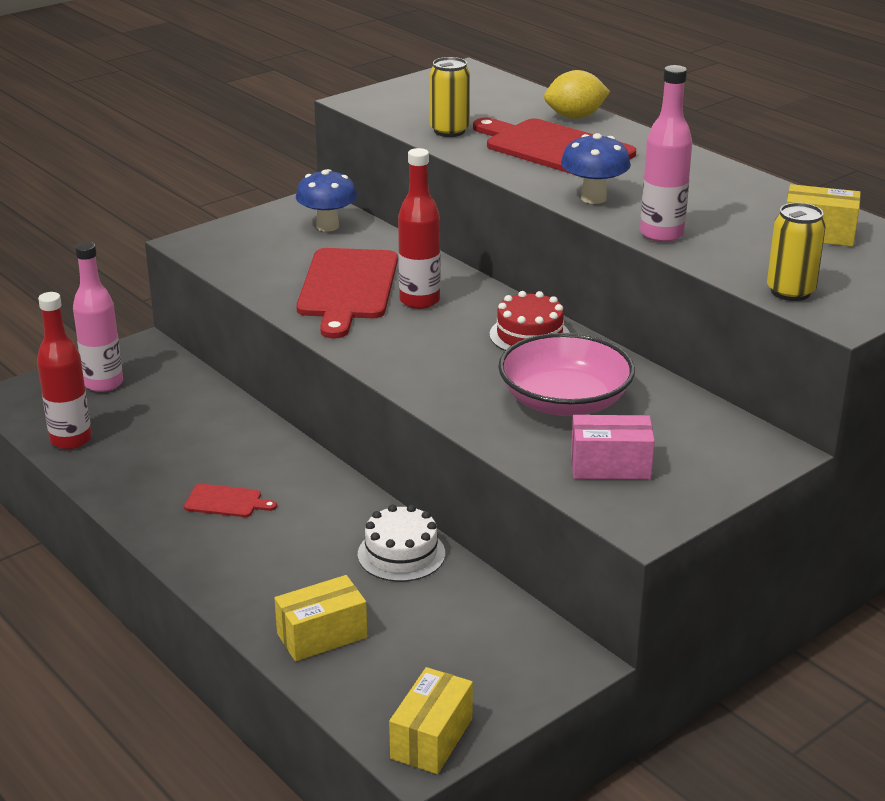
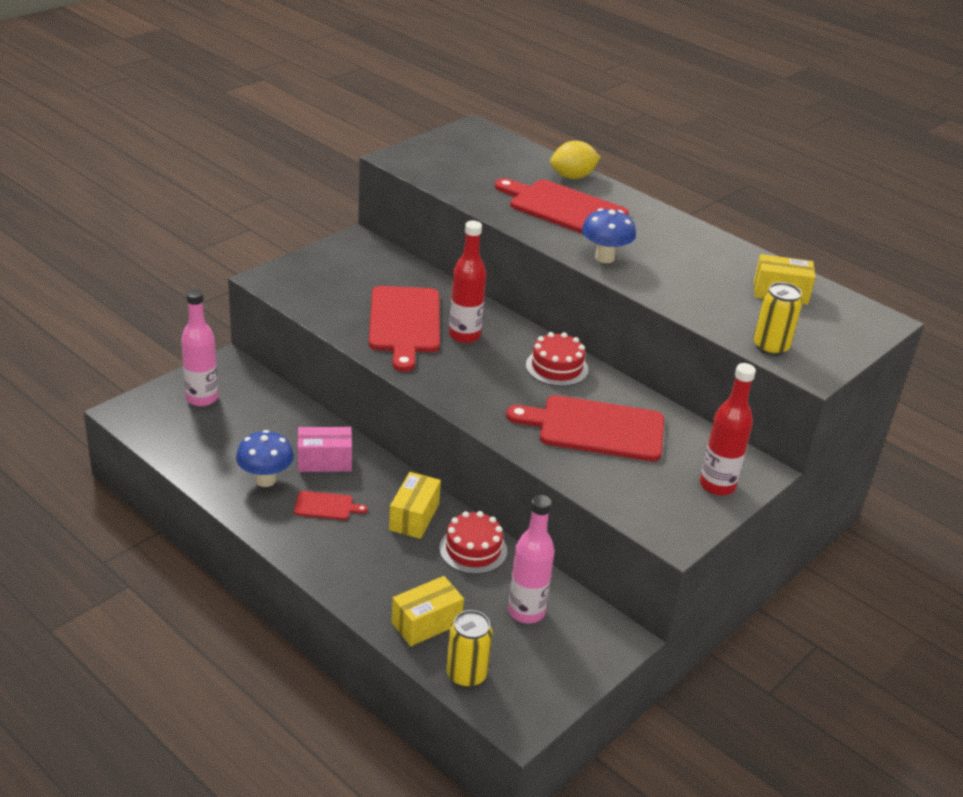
camera: 10 degrees left, 5 degrees up
(71, 440) = (187, 452): red bottle -> red bottle (717, 485)
(327, 226) = (375, 263): blue mushroom -> blue mushroom (265, 480)
(401, 554) = (473, 549): white cake -> red cake
(431, 738) = (527, 708): yellow box -> yellow box (414, 517)
(449, 131) = (477, 190): yellow can -> yellow can (466, 675)
(564, 402) = (595, 428): pink bowl -> red cutting board
(610, 466) = (641, 486): pink box -> pink box (324, 461)
(661, 234) = (664, 293): pink bottle -> pink bottle (526, 612)

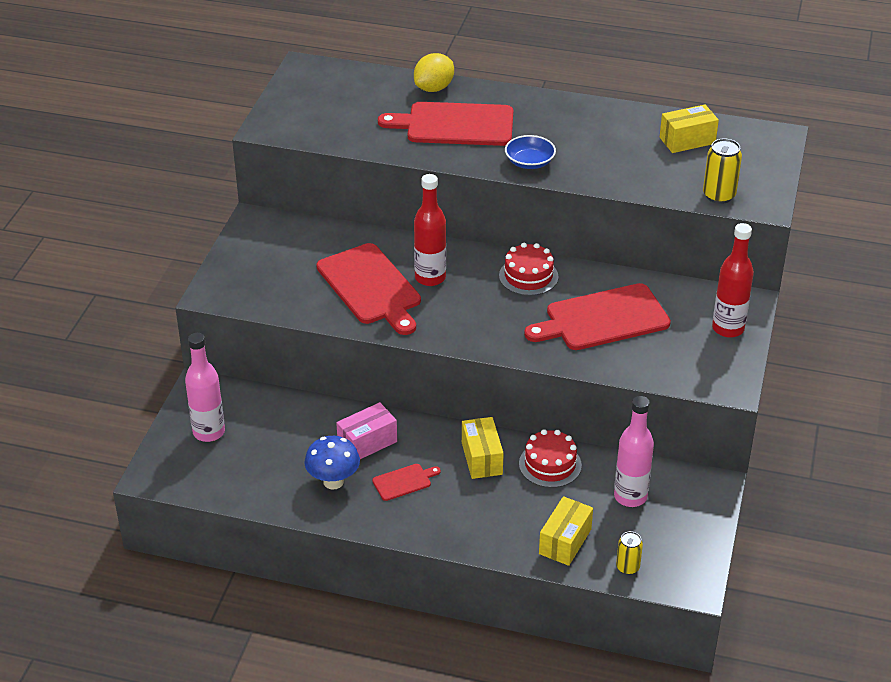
camera: 25 degrees left, 5 degrees up
(466, 675) = (627, 567): yellow can -> yellow can, size x0.65
(604, 258) = (529, 162): blue mushroom -> blue bowl

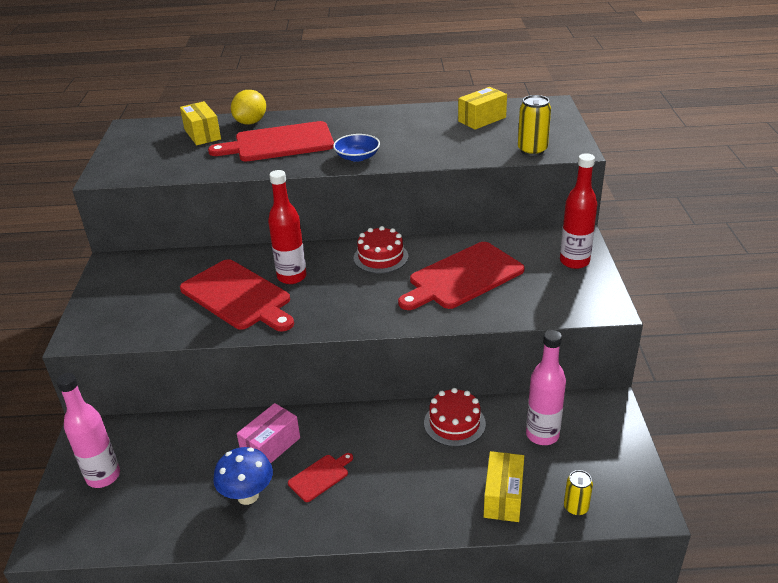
camera: 15 degrees left, 5 degrees down
(481, 458) = (388, 433): yellow box -> yellow box (202, 134)

